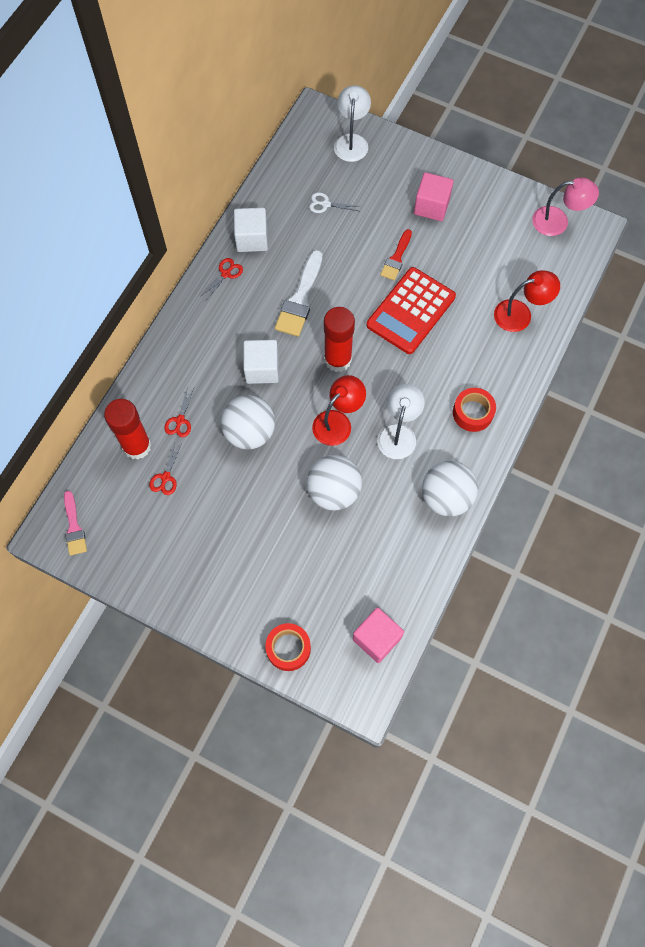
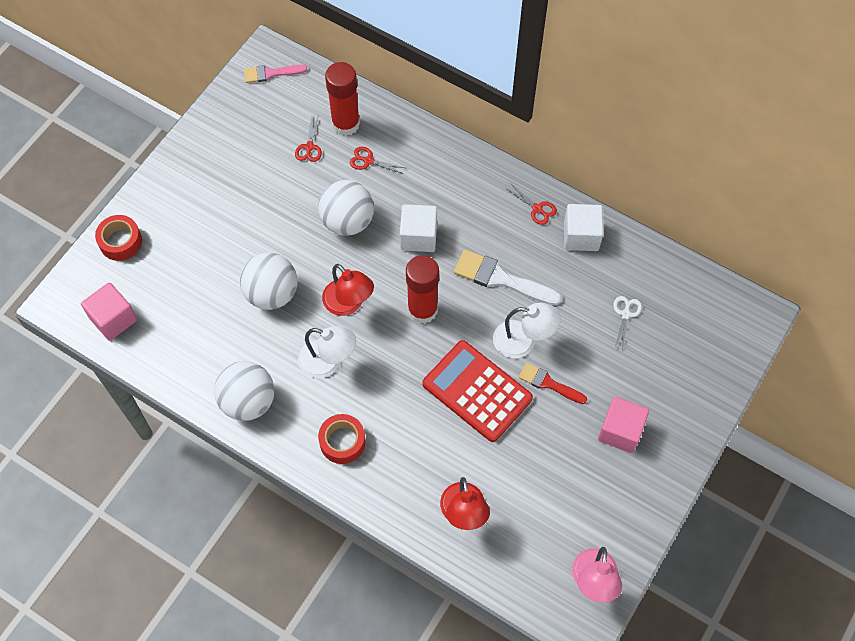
camera: 95 degrees right, 5 degrees down
(165, 477) = (309, 147): red scissors -> red scissors turned 105 degrees counterclockwise
(351, 141) = (717, 350): white lamp -> white lamp (523, 341)

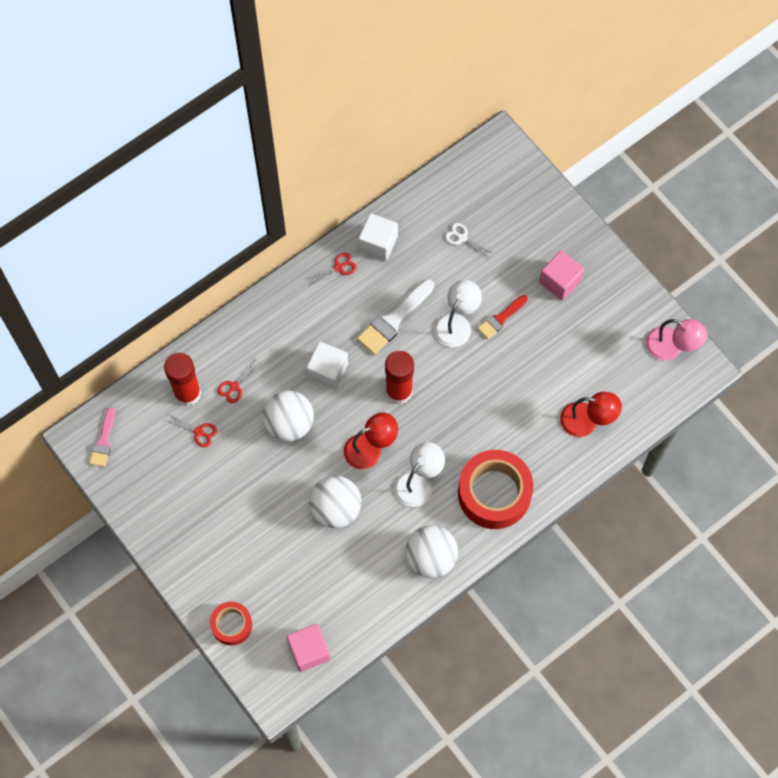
camera: 70 degrees left, 5 degrees up
(342, 442) = (494, 493): red tape -> red tape, size x1.84
(477, 391) = (487, 375): red calculator -> none

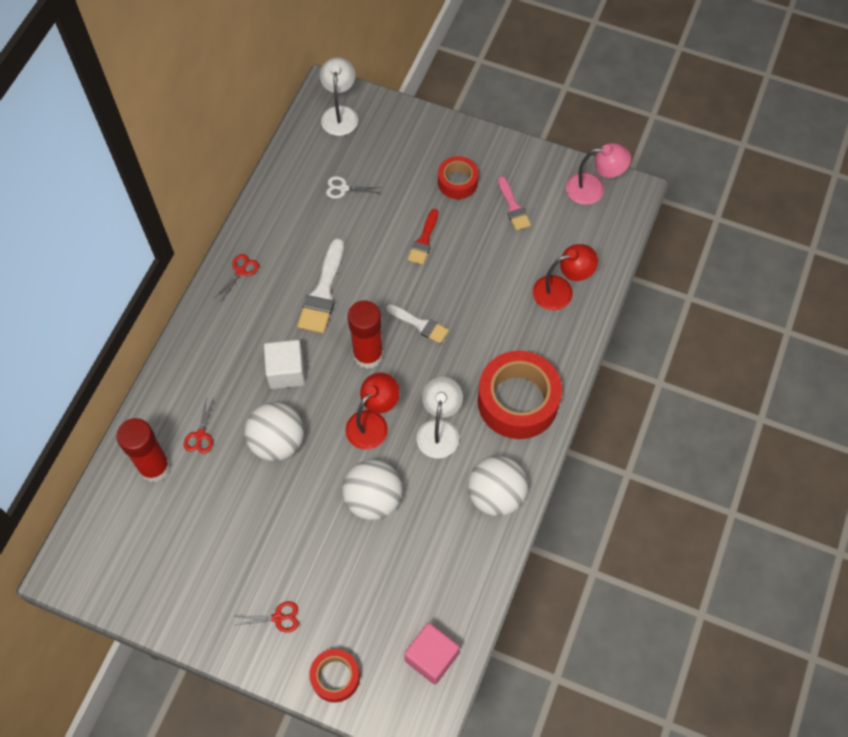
camera: 30 degrees left, 5 degrees down
(103, 441) = (90, 563): pink brush -> pink brush (513, 207)
(199, 432) = (188, 499): red scissors -> red scissors (278, 617)
(378, 243) = (266, 231): white cube -> none
(455, 388) = (420, 324): none -> white brush
(456, 323) = (385, 265): white lamp -> white lamp (340, 114)
(560, 281) = (457, 182): pink cube -> red tape

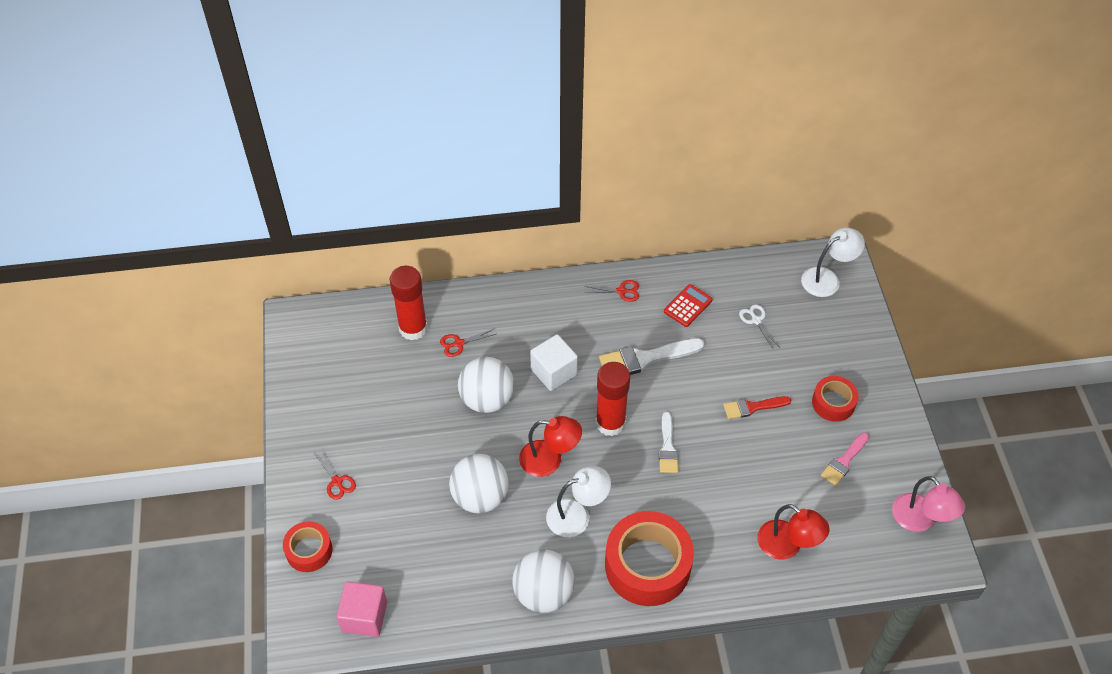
camera: 60 degrees right, 10 degrees down
(293, 229) = (688, 306): none -> red calculator

